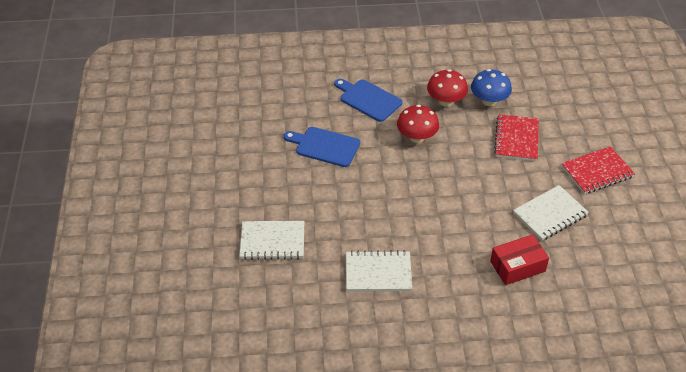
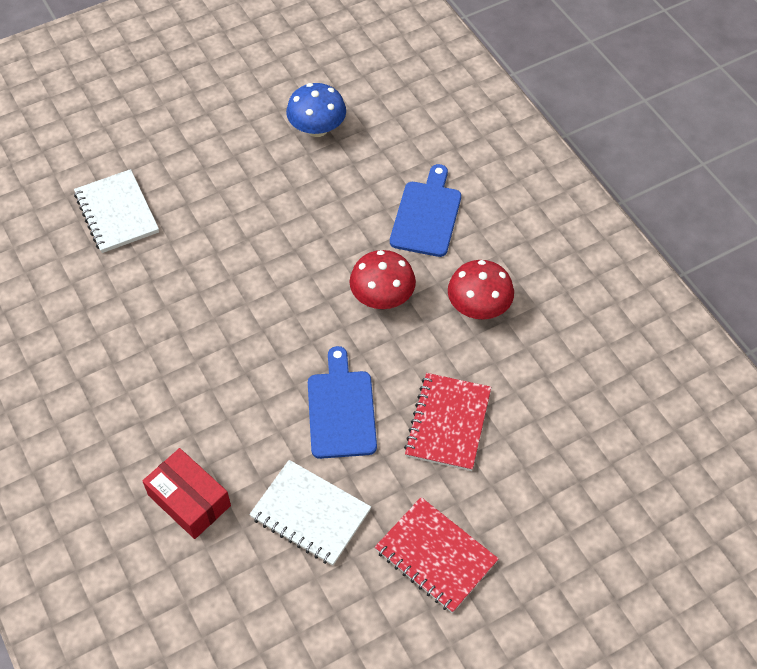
camera: 65 degrees right, 10 degrees up
(325, 146) = (308, 202): blue cutting board -> blue cutting board (341, 409)
(378, 273) = (110, 340): white notebook -> none
(489, 101) = (512, 361): blue mushroom -> blue mushroom (317, 128)
(516, 139) = (448, 423): red notebook -> red notebook turned 60 degrees counterclockwise

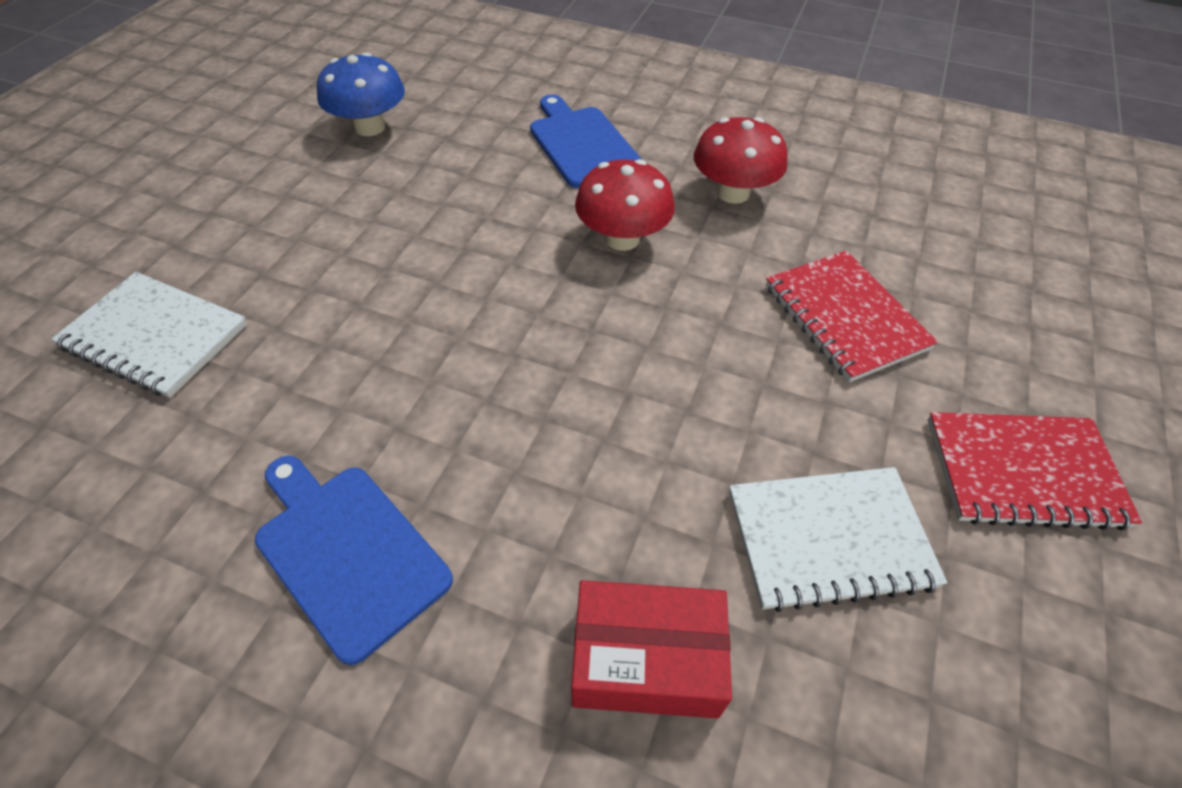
camera: 40 degrees left, 5 degrees down
(341, 409) = (714, 381): blue cutting board -> blue cutting board (347, 552)

